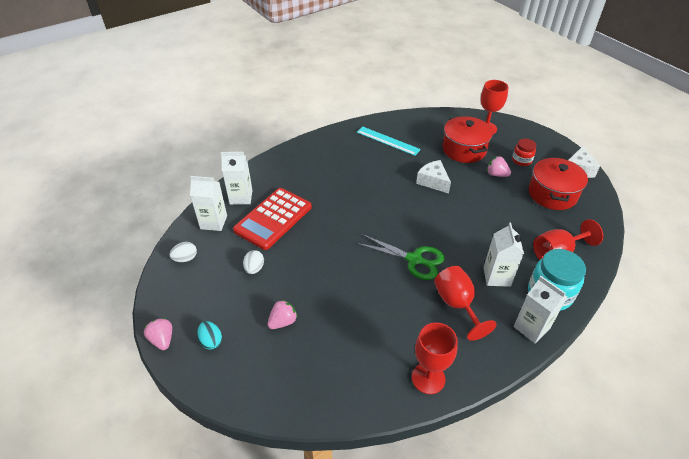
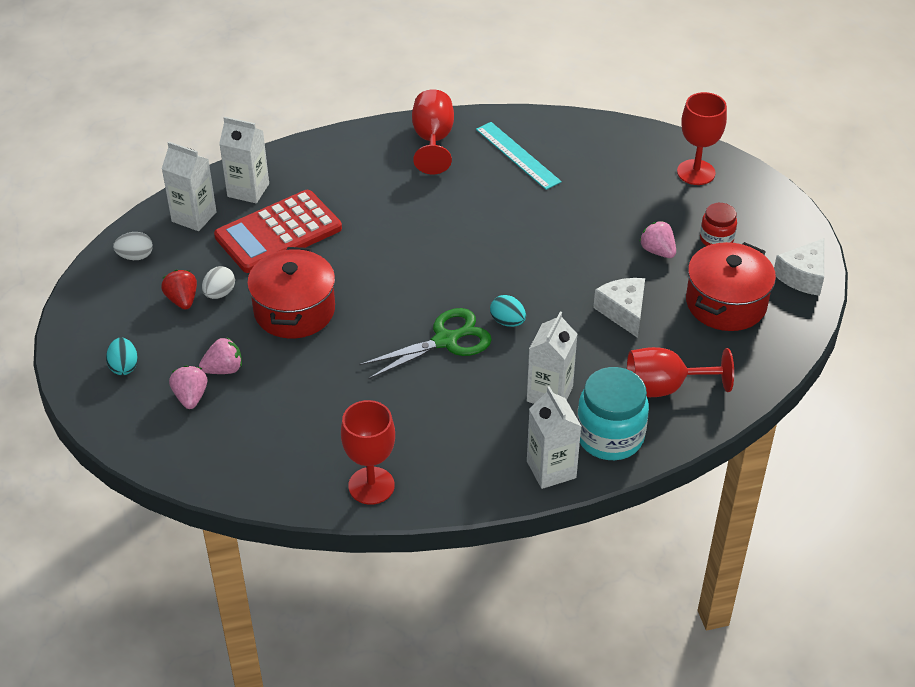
camera: 20 degrees right, 0 degrees up
(162, 339) = (66, 348): pink strawberry -> pink strawberry (190, 397)
(231, 280) = (182, 300): none -> red strawberry
(414, 260) = (446, 340): green scissors -> green scissors turned 75 degrees counterclockwise
(433, 181) = (548, 237): white cheese -> white cheese (623, 312)
(443, 237) = (507, 321): none -> turquoise egg
(457, 305) = (467, 413): red goblet -> red goblet (433, 140)
(464, 149) = (633, 199): red pot -> red pot (294, 310)

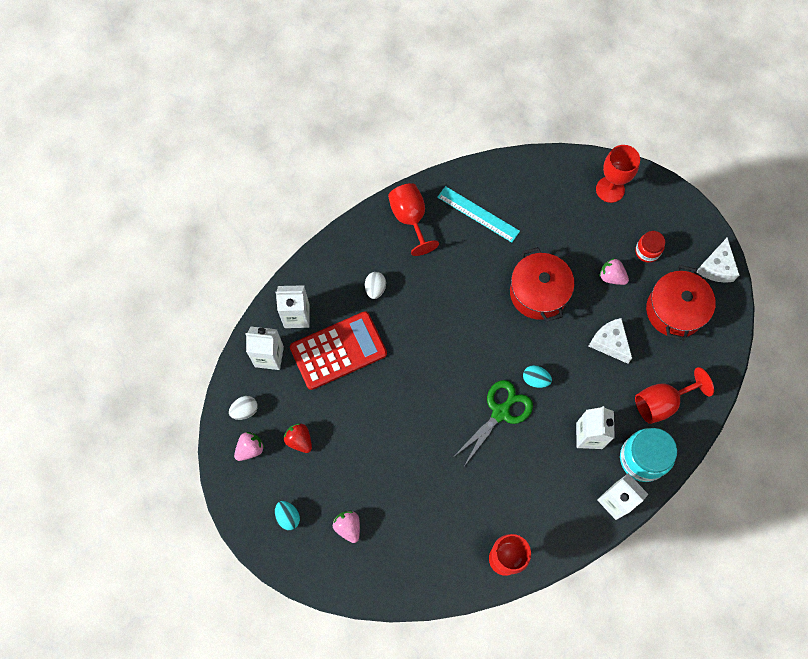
camera: 20 degrees left, 25 degrees up
(219, 293) = (323, 424): white egg -> white egg (375, 289)
(223, 369) = (359, 494): pink strawberry -> pink strawberry (250, 449)
(278, 232) = (338, 351): red calculator -> red calculator turned 150 degrees counterclockwise
(294, 310) = (384, 422): red pot -> red pot (538, 293)

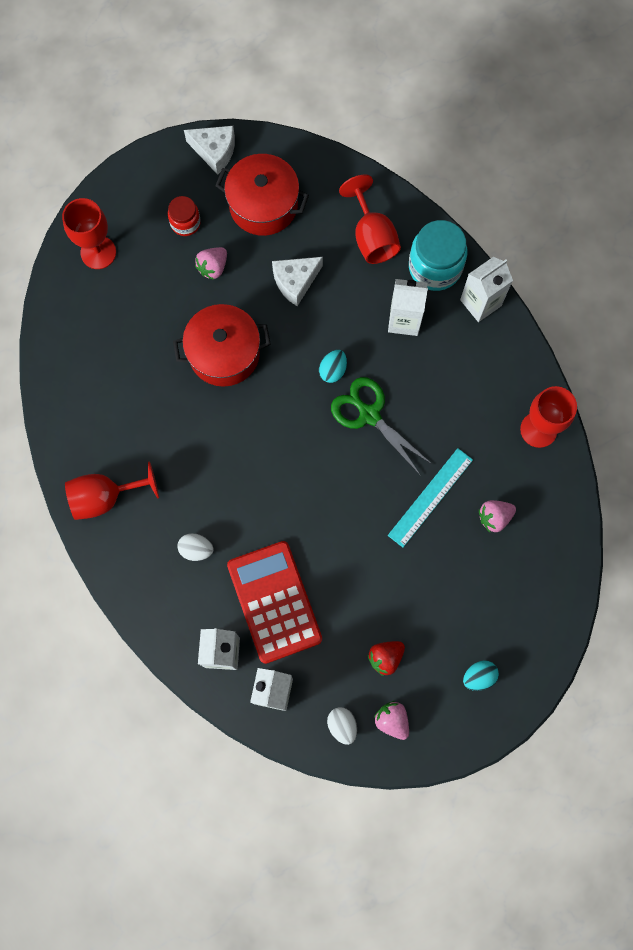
camera: 85 degrees left, 5 degrees up
(348, 527) = (494, 604): pink strawberry -> pink strawberry (494, 517)
(478, 214) = (110, 412): turquoise ruler -> turquoise ruler (430, 497)

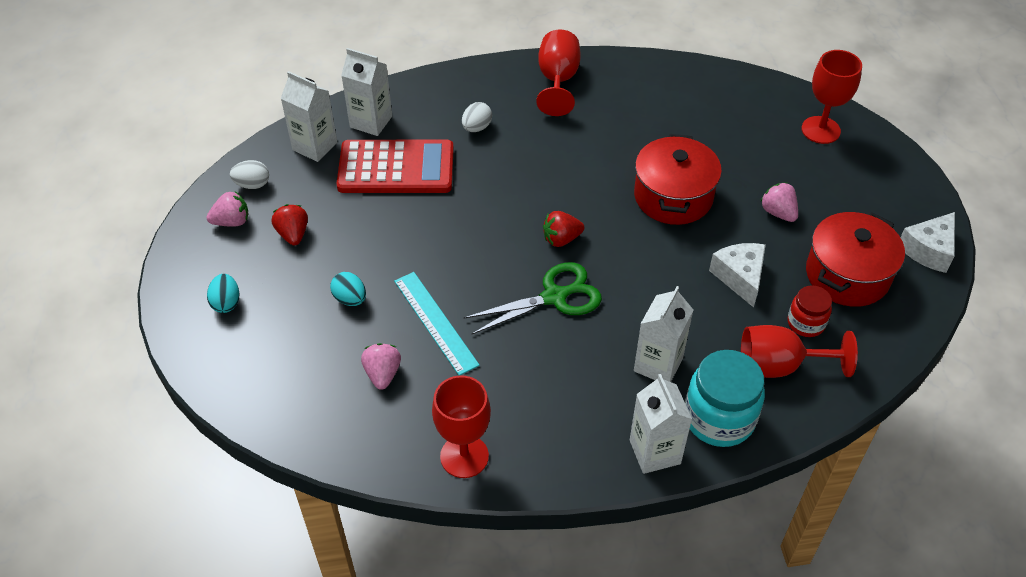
camera: 110 degrees right, 25 degrees down
(185, 223) = (839, 203): red jar -> red jar (806, 323)
(306, 429) = (561, 239): none -> red strawberry
(333, 370) = (619, 280): turquoise egg -> turquoise egg (350, 299)

